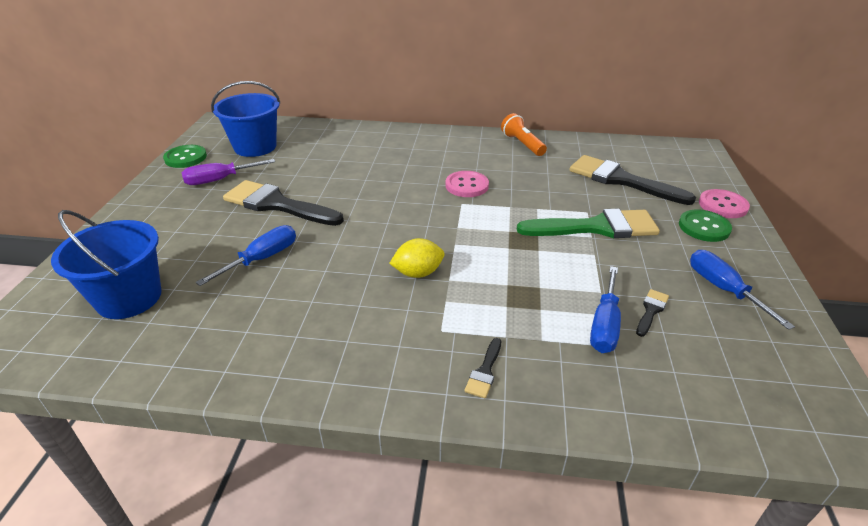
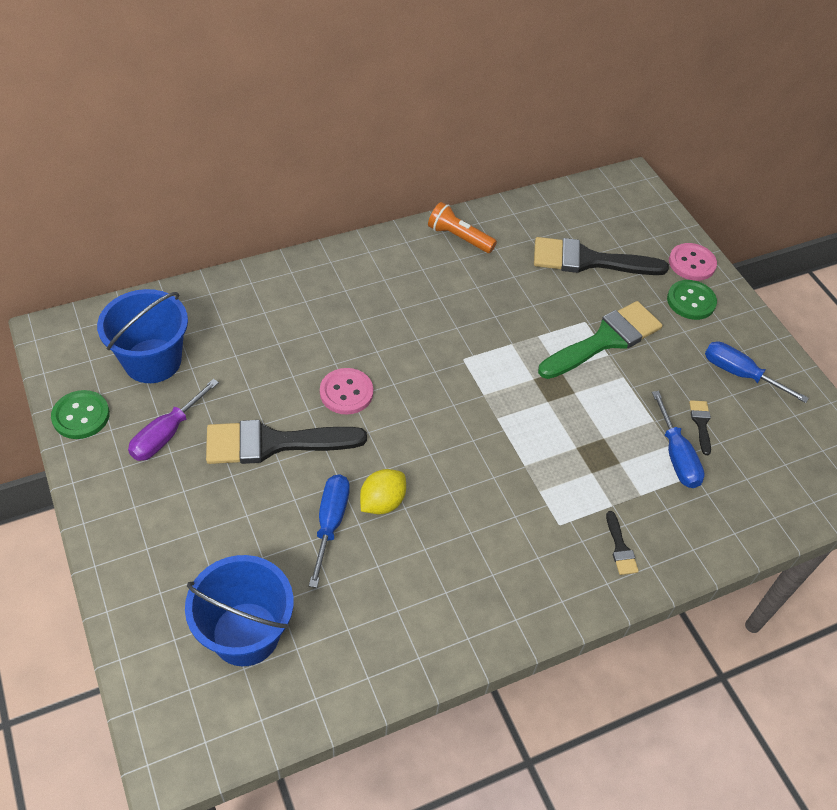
camera: 35 degrees left, 15 degrees up
(418, 273) = (492, 470): yellow lemon -> yellow lemon (382, 502)
(467, 185) = (449, 329): pink button -> pink button (346, 392)

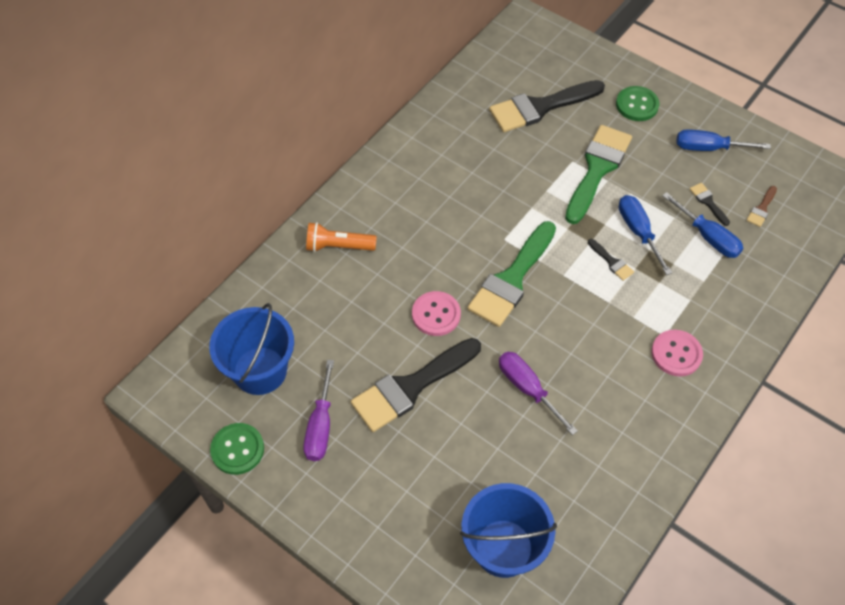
camera: 25 degrees left, 5 degrees up
(330, 523) = (502, 427): blue screwdriver -> blue screwdriver (638, 232)
(382, 502) = (527, 389): yellow lemon -> purple screwdriver
(442, 397) = (511, 279): none -> green brush
(459, 237) = (427, 136): orange flashlight -> orange flashlight (338, 246)
(620, 548) = (717, 330): black brush -> black brush (611, 262)
(692, 263) = (617, 72): pink button -> pink button (676, 354)
(756, 457) = (761, 209): none -> brown brush

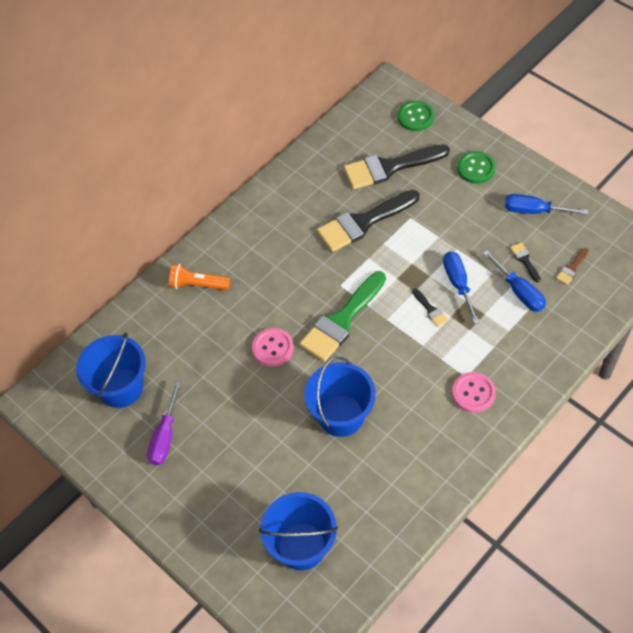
camera: 10 degrees right, 0 degrees up
(237, 449) = (95, 452): green button -> green button (415, 117)
(410, 387) = (243, 408): black brush -> black brush (363, 222)
(527, 389) = (341, 416): purple screwdriver -> blue bucket
(597, 169) = (431, 226): green brush -> none

